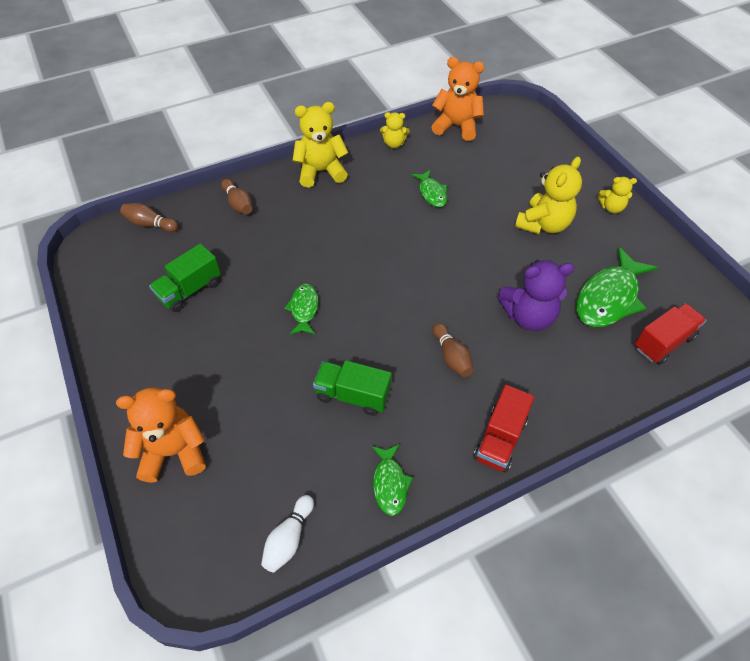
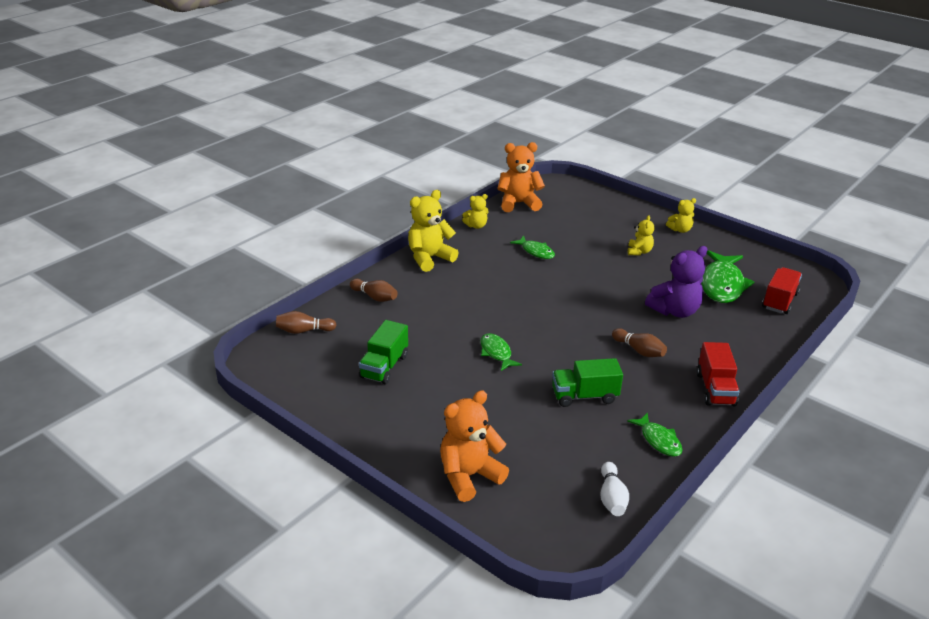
camera: 25 degrees left, 20 degrees down
(543, 224) = (639, 252): yellow teddy bear -> yellow teddy bear, size x0.56

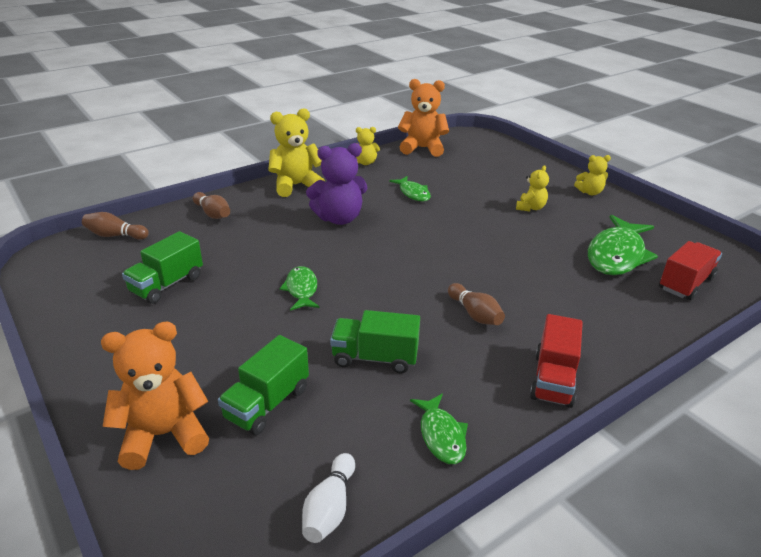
camera: 15 degrees right, 0 degrees up
(527, 442) = (267, 403): none -> green truck
(675, 311) = (543, 275): purple teddy bear -> purple teddy bear (339, 218)

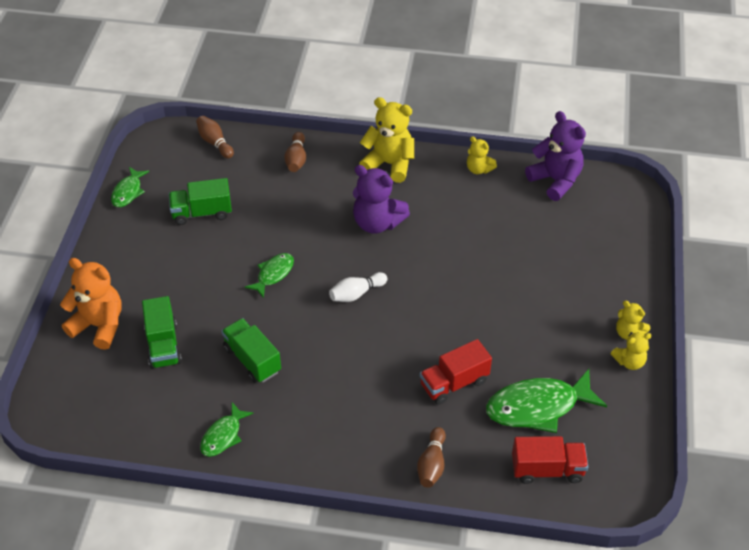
camera: 45 degrees right, 15 degrees up
(267, 403) = (163, 345): green truck -> green truck turned 90 degrees counterclockwise
(329, 508) = (126, 427): white bowling pin -> white bowling pin (356, 293)
(413, 193) = (469, 232): green fish -> green fish (128, 192)
(422, 148) = (555, 180): orange teddy bear -> purple teddy bear
(475, 314) = (354, 375): brown bowling pin -> brown bowling pin (432, 464)
(530, 208) = (545, 313): yellow teddy bear -> yellow teddy bear (629, 362)
(553, 379) = (332, 456): red truck -> red truck (454, 383)

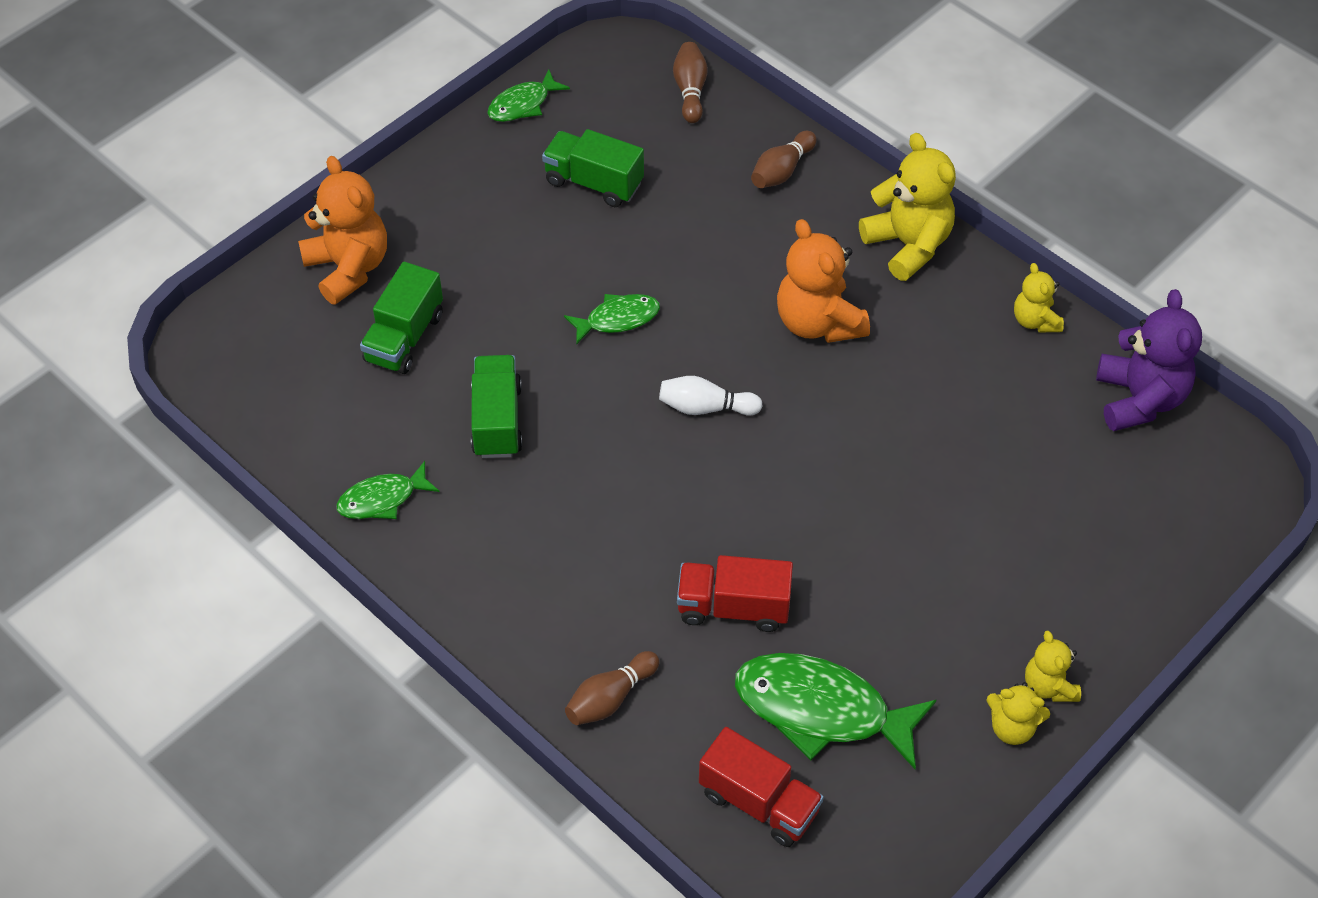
camera: 35 degrees right, 5 degrees up
(377, 223) = (818, 322): purple teddy bear -> orange teddy bear

